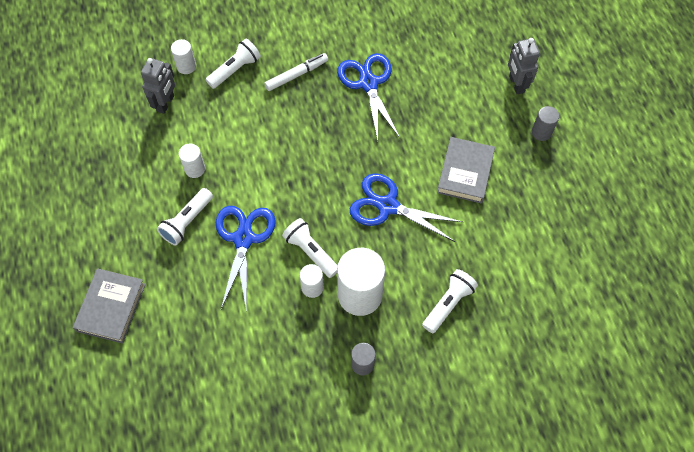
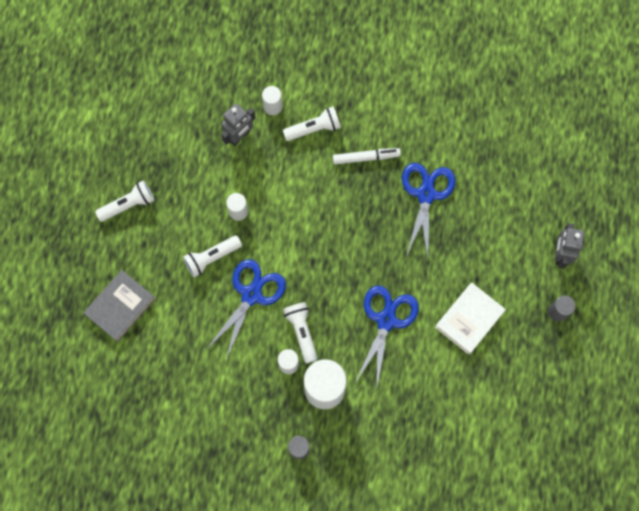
camera: 25 degrees right, 10 degrees up
(387, 206) = (386, 320): blue scissors -> blue scissors turned 60 degrees clockwise
(448, 304) = (394, 431): white flashlight -> white flashlight (128, 205)
(465, 172) = (469, 319): grey book -> white book

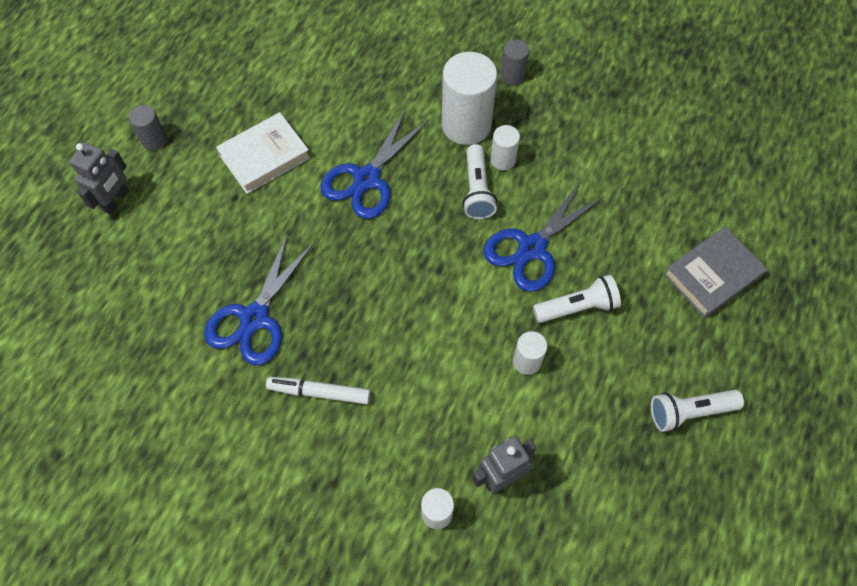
camera: 165 degrees left, 10 degrees down
(314, 129) = (382, 458): white flashlight -> none

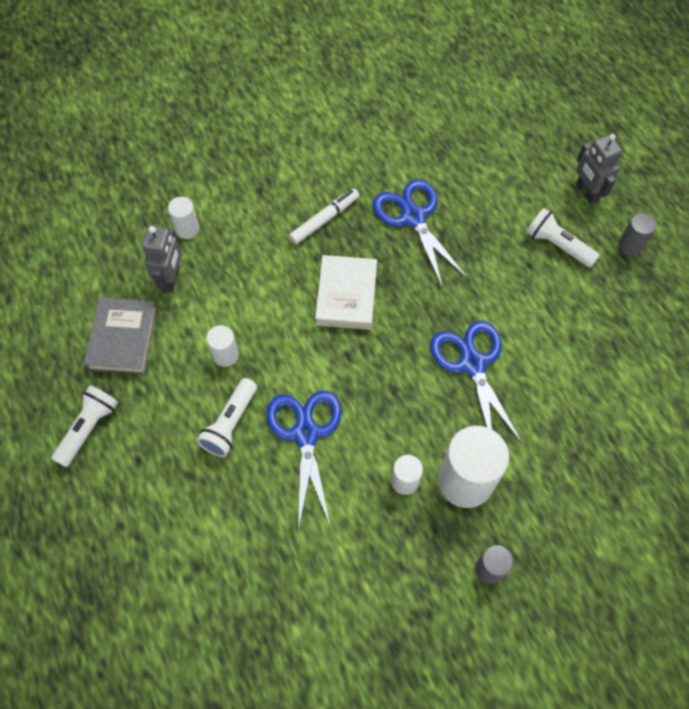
camera: 130 degrees right, 0 degrees up
(264, 156) = (554, 307): white book -> white book (346, 295)
(477, 190) = (392, 436): white flashlight -> white flashlight (557, 245)
(712, 275) = (157, 551): grey book -> grey book (123, 339)

